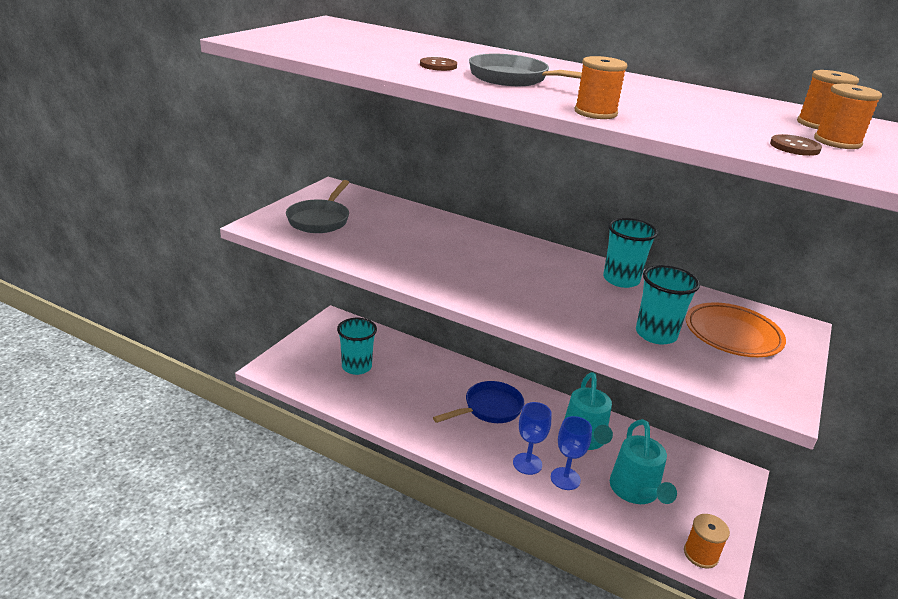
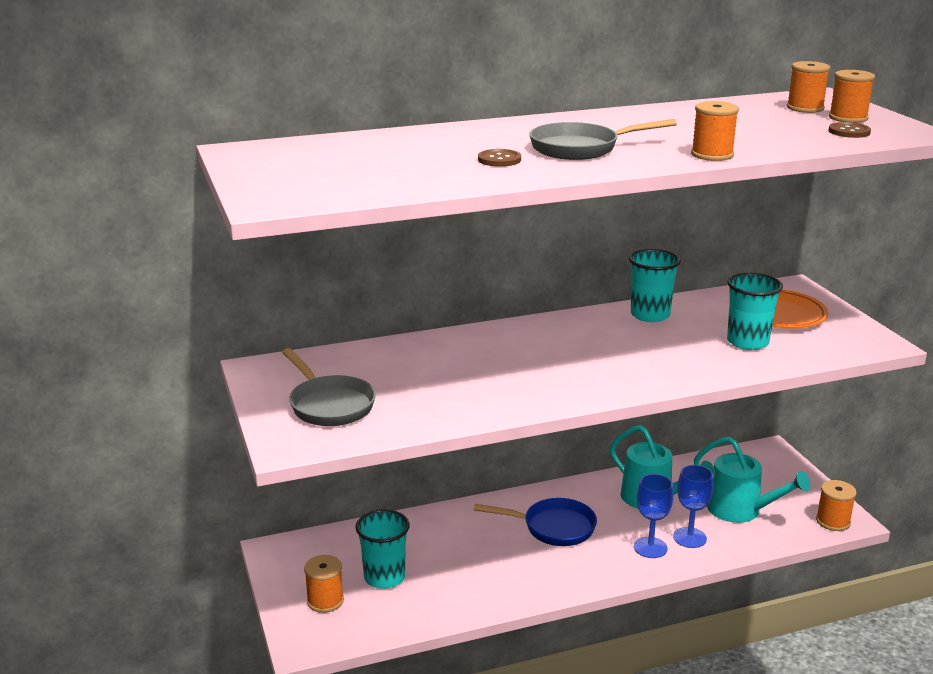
camera: 45 degrees left, 5 degrees down
(312, 357) = (325, 600): none -> orange spool
(489, 408) = (553, 527): blue pan -> blue pan turned 90 degrees clockwise

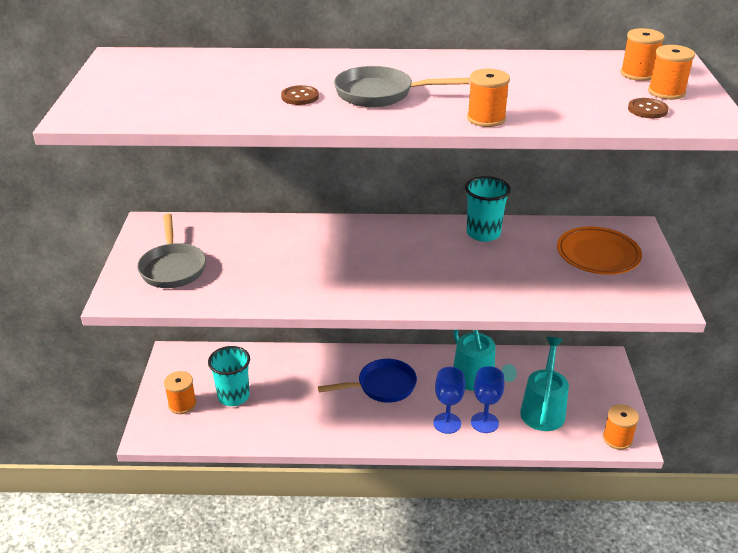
camera: 20 degrees right, 10 degrees up
(553, 527) = (382, 386): blue pan -> blue pan turned 45 degrees counterclockwise
(741, 511) = (543, 409): turquoise watering can -> turquoise watering can turned 135 degrees counterclockwise
(747, 342) = (546, 277): turquoise cup -> none

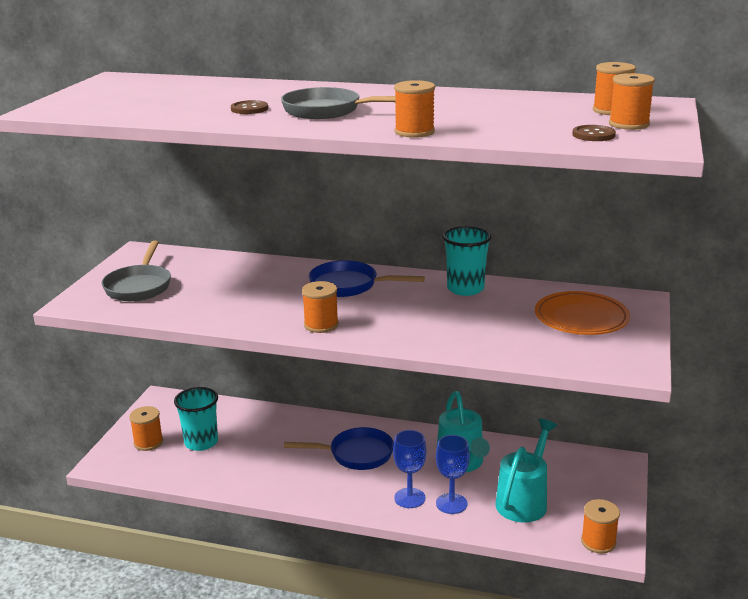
camera: 15 degrees right, 10 degrees down
(375, 292) = (321, 325): none -> orange spool
(377, 242) = (349, 285): none -> blue pan

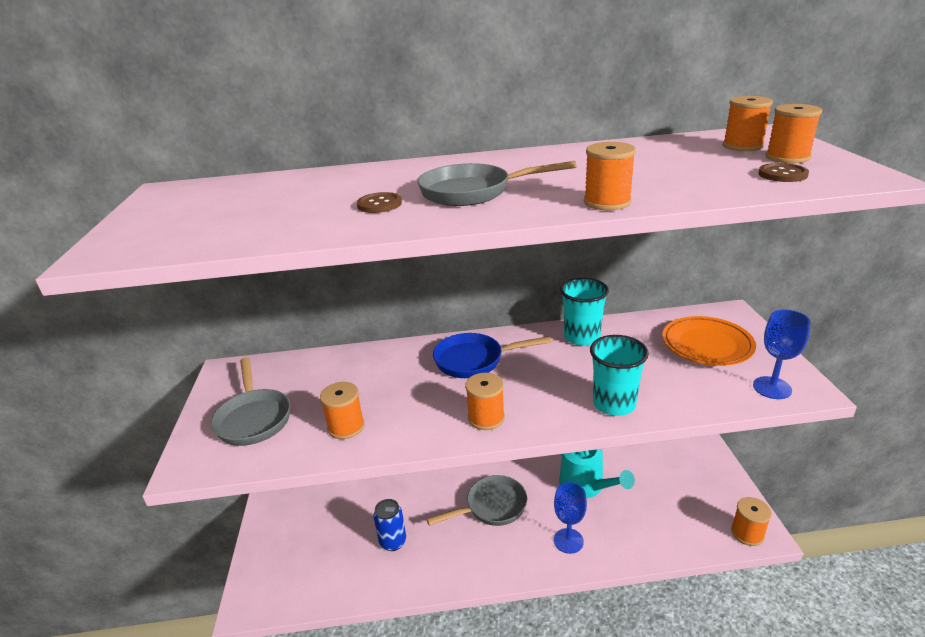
camera: 20 degrees left, 5 degrees up
(148, 442) = (283, 559): orange spool -> orange spool (346, 427)
(201, 442) = (338, 541): turquoise cup -> turquoise cup (614, 404)
(248, 455) = (393, 542): none -> blue can
(356, 454) = (492, 507): blue pan -> grey pan
(451, 503) = (607, 534): blue goblet -> blue goblet (772, 388)
(524, 500) = (661, 509): turquoise watering can -> none

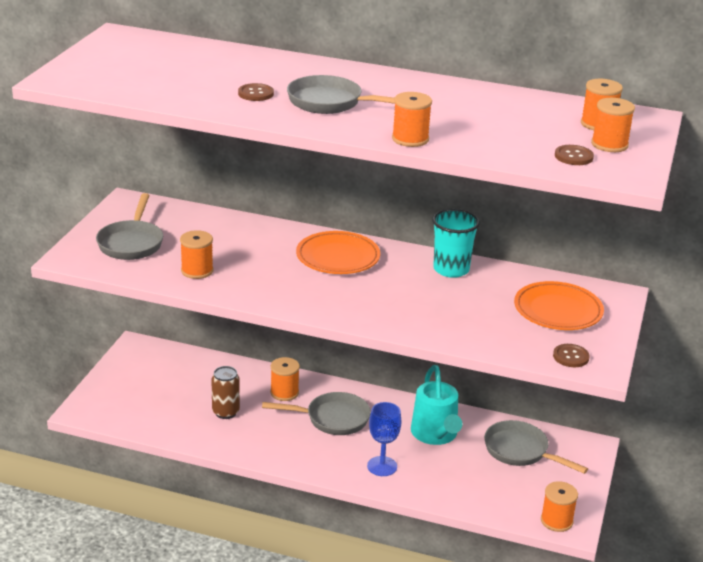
camera: 20 degrees right, 0 degrees up
(393, 542) = (225, 412): blue can -> brown can
(474, 360) = (338, 257): blue pan -> orange plate
(486, 418) = (309, 299): orange spool -> orange spool (284, 392)
(614, 404) = (422, 324): turquoise cup -> none
(661, 473) = (520, 451): none -> grey pan
(772, 388) = (571, 357): blue goblet -> brown button

